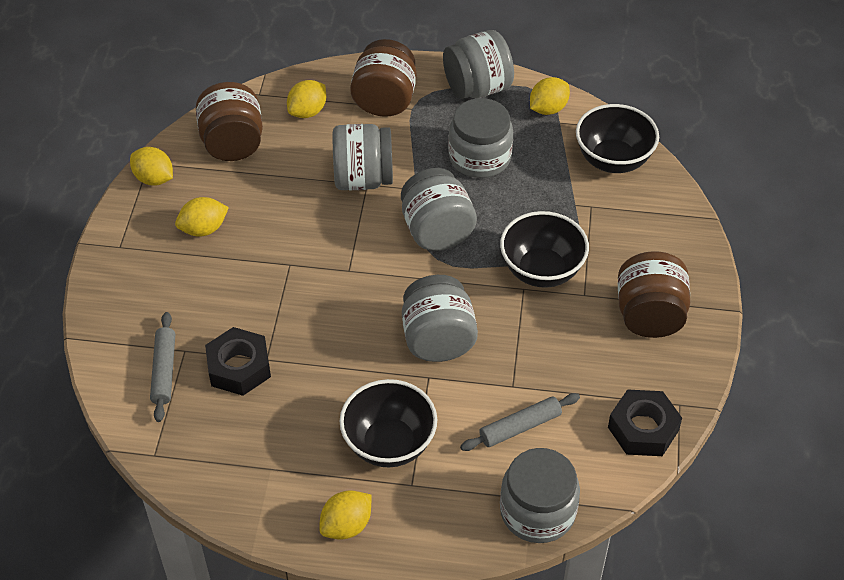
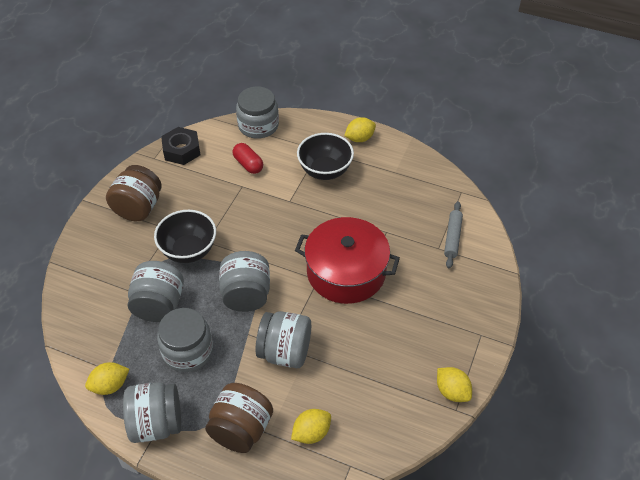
camera: 165 degrees left, 0 degrees up
(203, 229) = (416, 335): yellow lemon -> none
(233, 144) = (382, 413): brown jar -> none
(239, 367) = (404, 230): black nut -> none
(312, 288) = (346, 272): none -> red pot
(438, 339) = (275, 221): grey jar -> grey jar (159, 305)
(520, 427) = (248, 164): grey rolling pin -> red capsule
(613, 160) = (89, 324): black bowl -> none

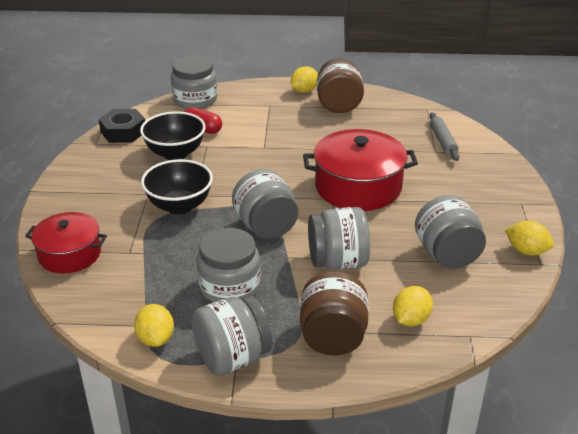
camera: 20 degrees left, 15 degrees down
(84, 278) = (70, 254): none -> red pot
(110, 385) = (156, 338): yellow lemon -> yellow lemon turned 60 degrees counterclockwise
(138, 208) = (101, 184): brown jar -> brown jar (338, 105)
(159, 305) = (172, 256): grey jar -> grey jar (447, 255)
(325, 171) = (285, 119): black bowl -> black bowl (175, 153)

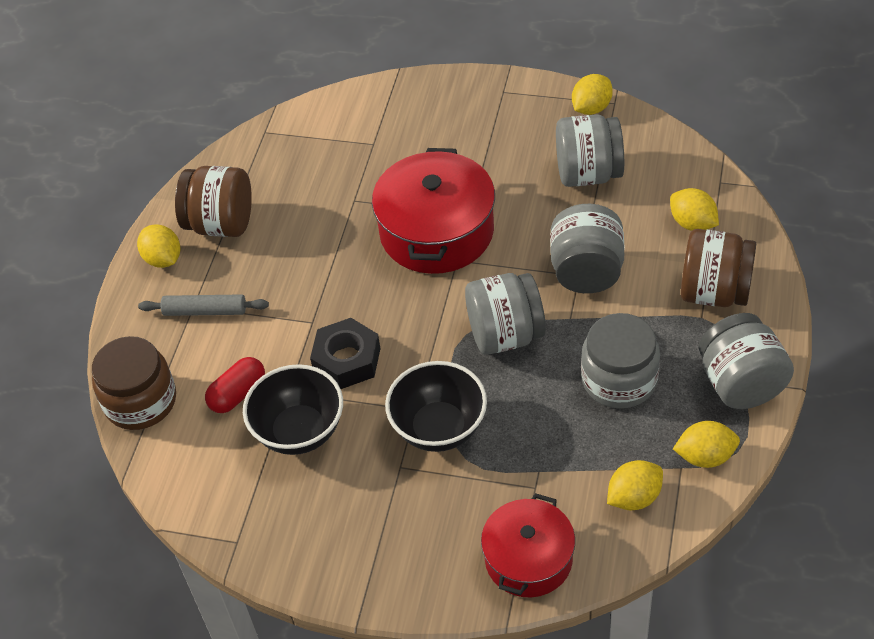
camera: 75 degrees left, 15 degrees up
(118, 301) = (634, 497): none -> yellow lemon
(123, 132) = (213, 502): black nut -> black nut (347, 360)
(195, 100) = (140, 401): grey jar -> brown jar
(442, 141) = (352, 132): grey rolling pin -> grey rolling pin (205, 311)

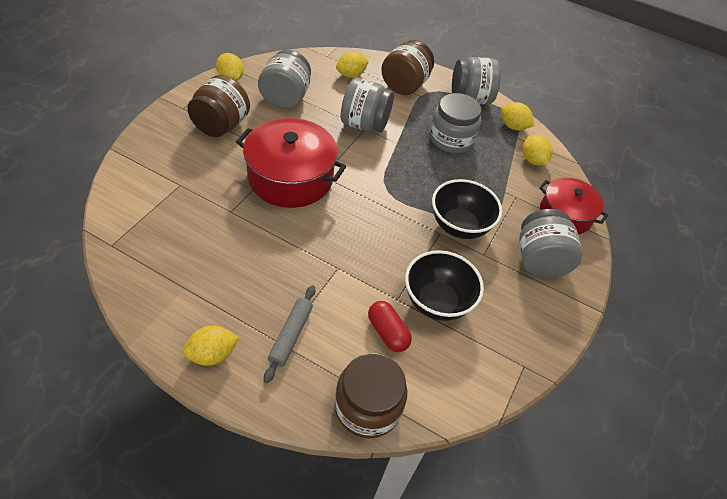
camera: 85 degrees left, 0 degrees up
(221, 224) = (198, 301): brown jar -> brown jar (221, 126)
(347, 360) = (383, 257): black nut -> none
(505, 335) = (397, 173): grey jar -> grey jar (539, 260)
(705, 456) = (513, 126): yellow lemon -> yellow lemon turned 60 degrees counterclockwise

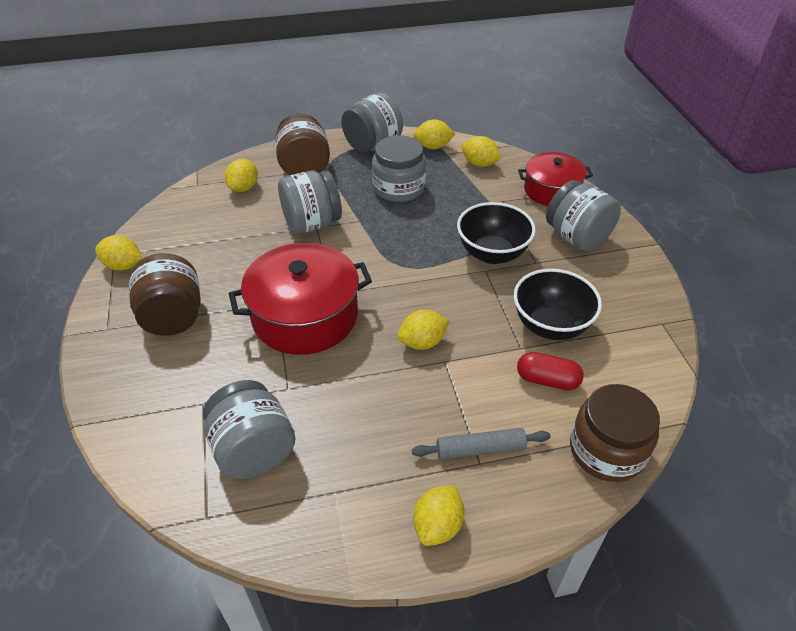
camera: 35 degrees left, 5 degrees down
(286, 98) = (206, 248): grey jar -> grey jar (253, 450)
(291, 335) = (480, 449): grey rolling pin -> grey rolling pin turned 75 degrees counterclockwise
(339, 246) = (422, 342): none -> yellow lemon

